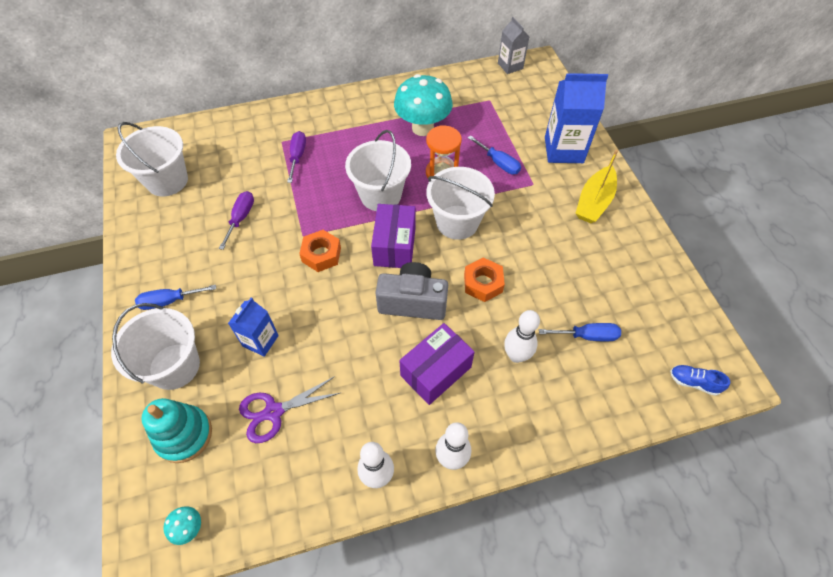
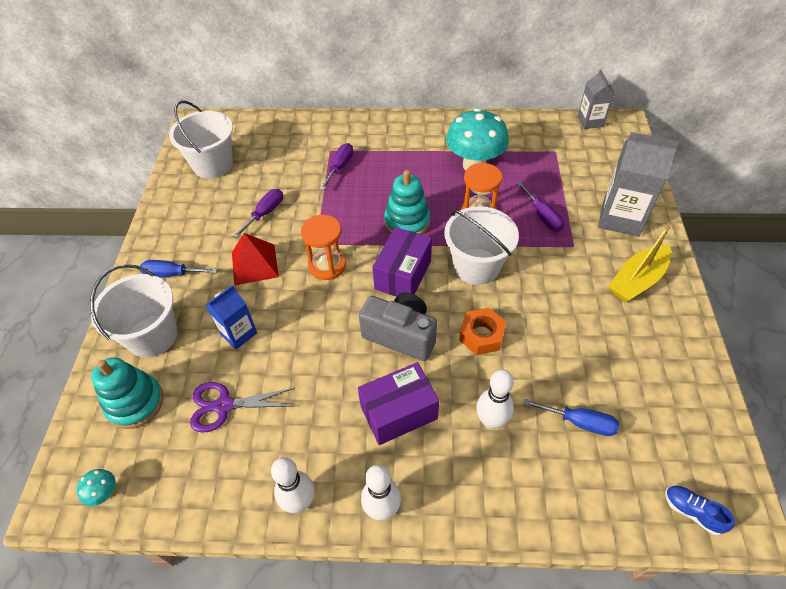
camera: 20 degrees right, 5 degrees down
(250, 270) = (254, 264): none -> red pyramid
(321, 254) = (327, 265): orange nut -> orange hourglass
(380, 195) = (407, 221): white bucket -> turquoise stacking toy
(498, 163) = (542, 216): blue screwdriver -> purple screwdriver
(563, 150) = (620, 218): blue carton -> grey carton

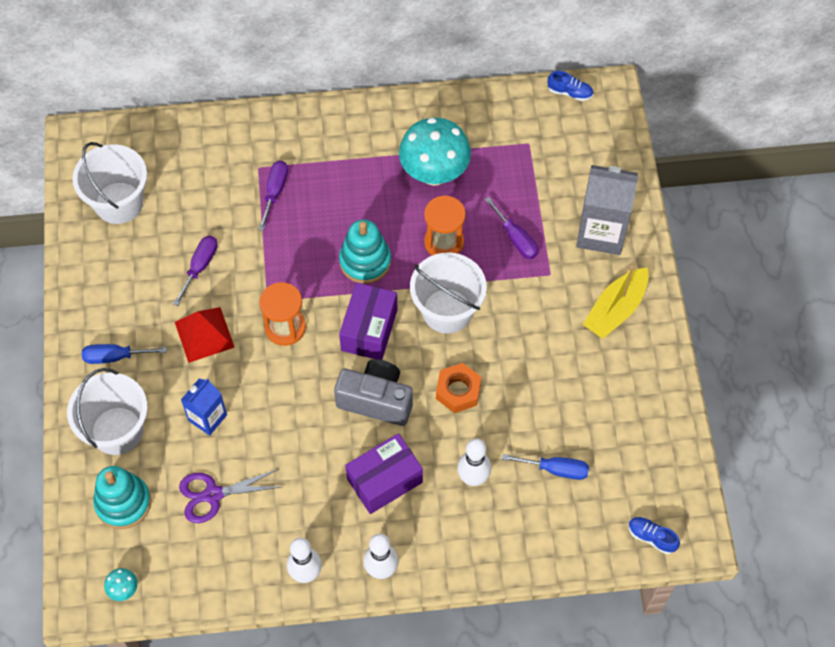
camera: 10 degrees left, 10 degrees up
(590, 121) = (570, 92): grey carton -> blue shoe

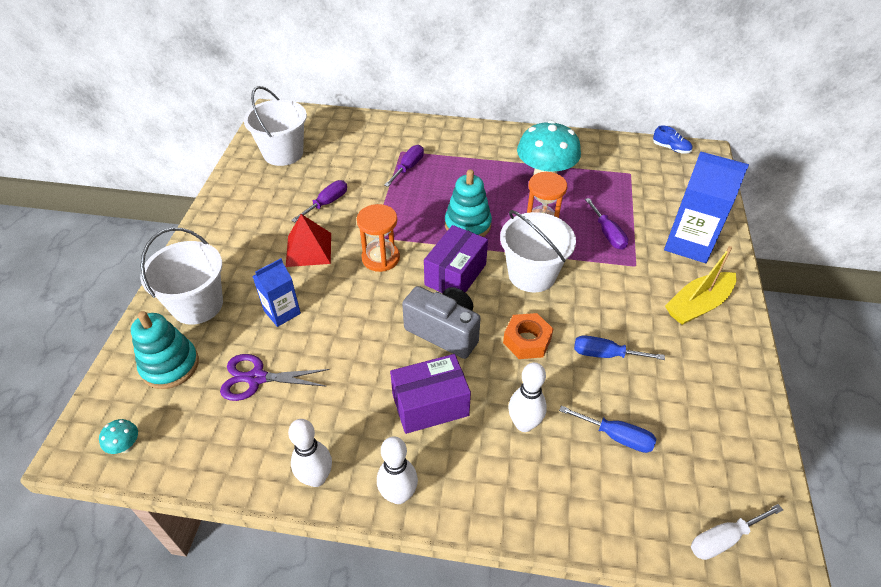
camera: 15 degrees right, 15 degrees down
(115, 357) = (226, 250): blue screwdriver -> blue screwdriver (605, 354)
(601, 232) = (689, 244): grey carton -> blue carton
(651, 537) = (723, 539): blue shoe -> white screwdriver

